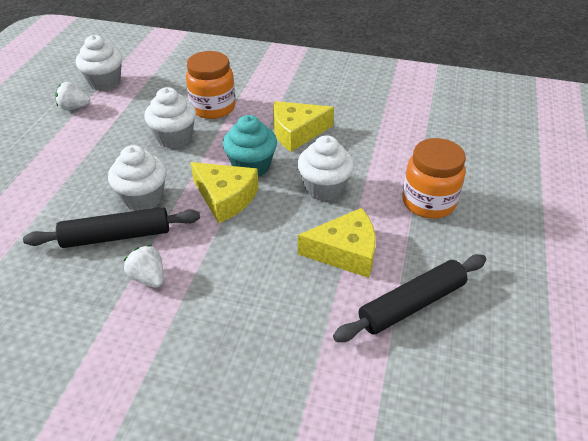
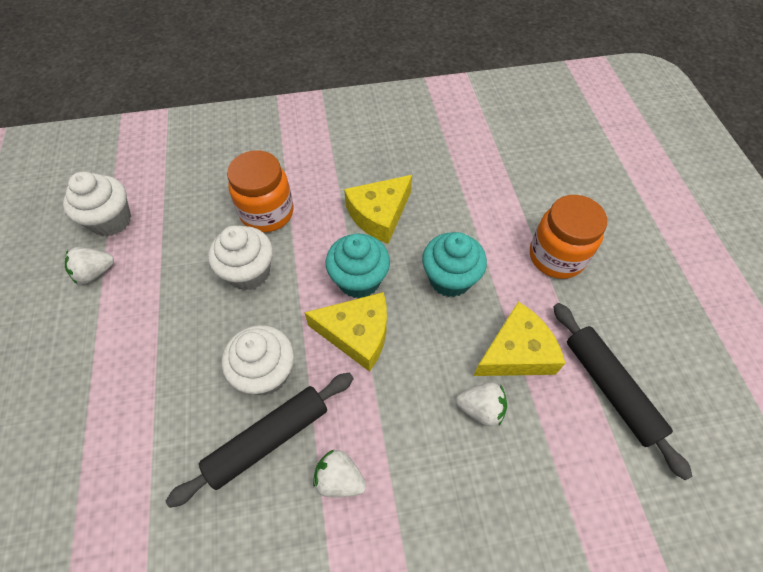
camera: 25 degrees left, 15 degrees up
(288, 276) = (481, 409): none -> white strawberry
(324, 188) = (450, 279): white cupcake -> turquoise cupcake
(412, 304) = (610, 388): black rolling pin -> black rolling pin turned 60 degrees counterclockwise

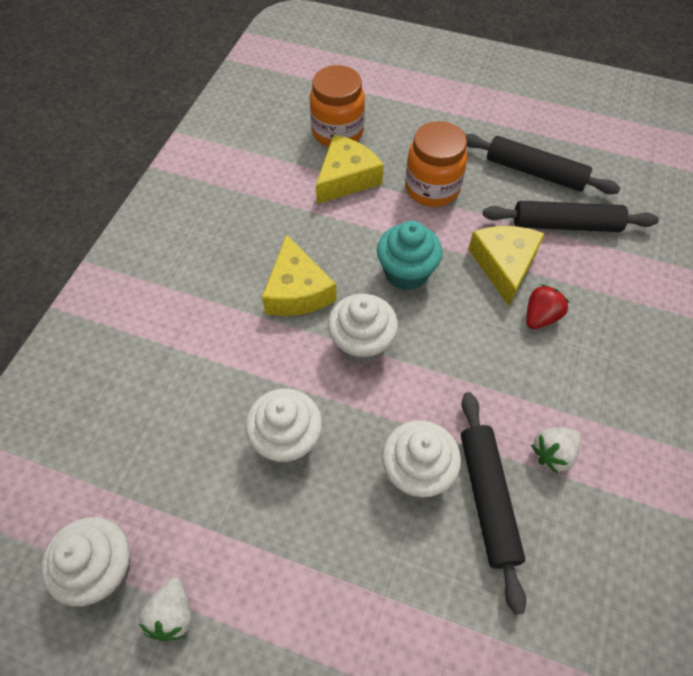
camera: 60 degrees left, 0 degrees up
(267, 213) = (220, 389): orange jar -> orange jar (337, 132)
(357, 334) = (419, 373): yellow cheese -> yellow cheese (346, 178)
(359, 280) = (362, 344): turquoise cupcake -> white cupcake
(481, 409) = (540, 316): white strawberry -> red strawberry
(653, 333) = (535, 172): none -> black rolling pin

